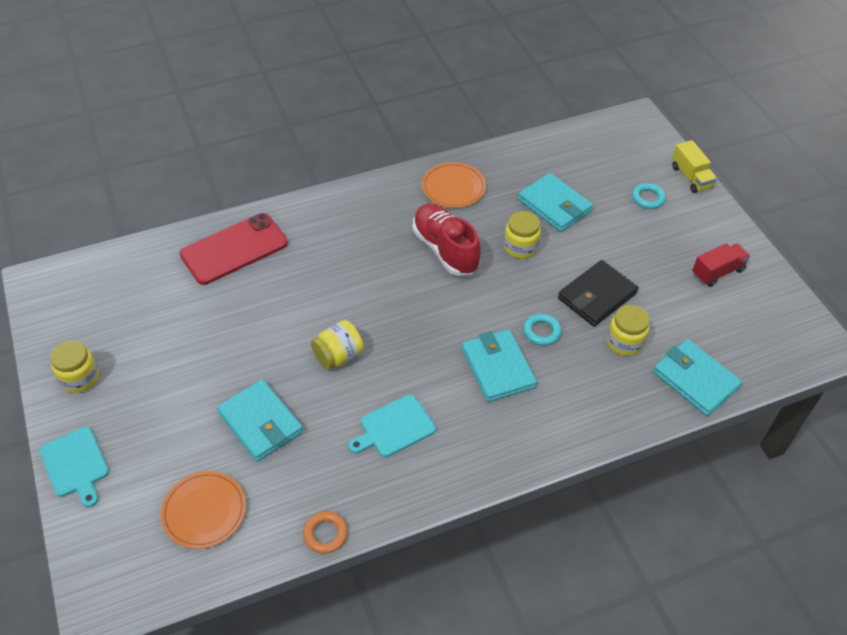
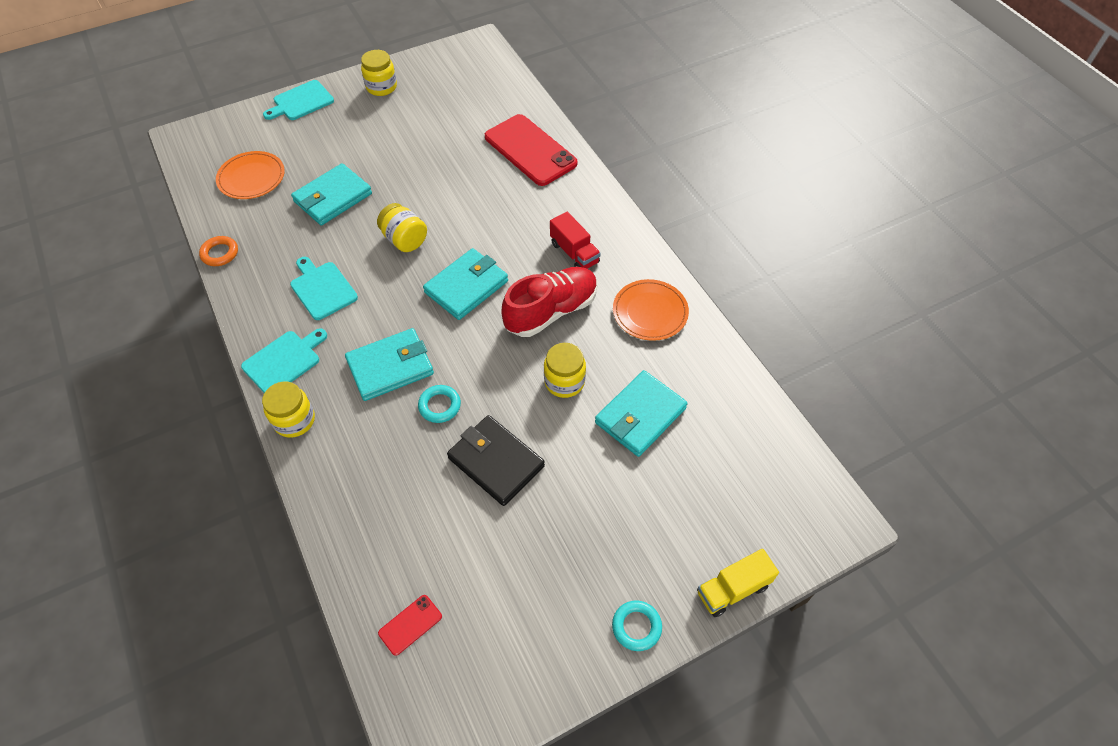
camera: 85 degrees right, 5 degrees up
(484, 457) = (284, 361): none -> turquoise cutting board
(624, 342) = (427, 491): yellow jar -> yellow jar (294, 420)
(648, 198) = (676, 527): turquoise ring -> turquoise ring (636, 627)
(695, 380) = (372, 568): turquoise wallet -> turquoise wallet (466, 287)
(717, 272) = (550, 611): red truck -> red truck (574, 253)
(738, 355) = (410, 624): none -> red phone

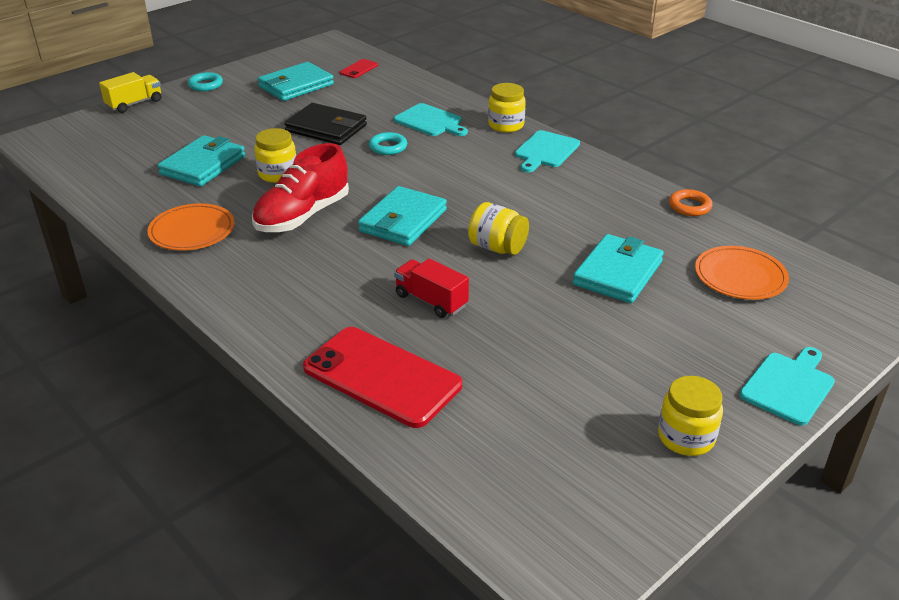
camera: 165 degrees right, 20 degrees down
(322, 289) = (555, 197): turquoise cutting board -> turquoise cutting board (430, 121)
(390, 367) = (446, 160): turquoise wallet -> turquoise wallet (296, 85)
(574, 253) = (287, 267): red truck -> red truck (431, 301)

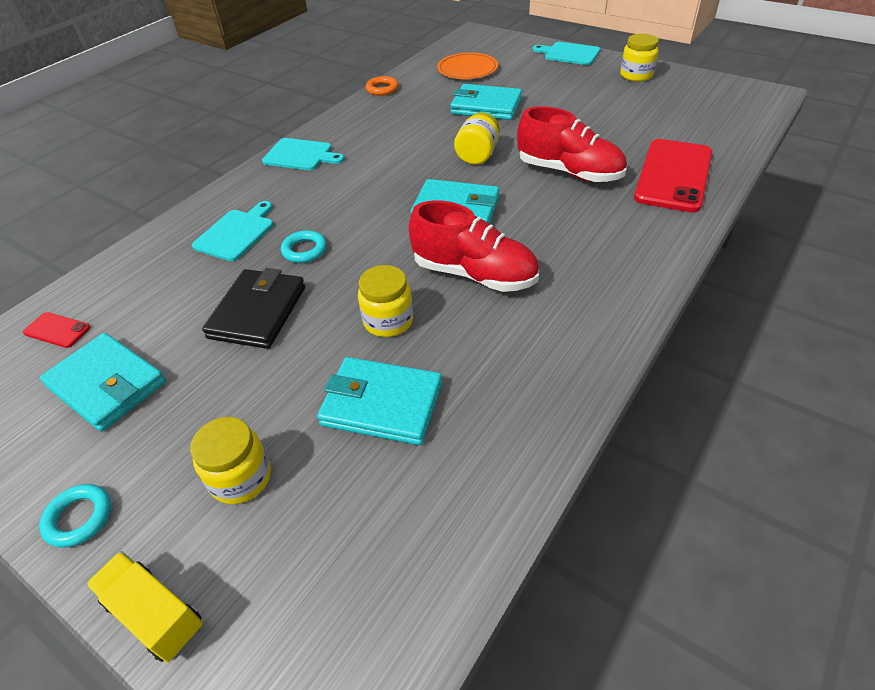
camera: 100 degrees left, 10 degrees up
(192, 231) = (543, 353): orange plate -> none
(431, 301) = (569, 172): red truck -> red shoe
(506, 125) = (245, 183): yellow jar -> yellow jar (241, 478)

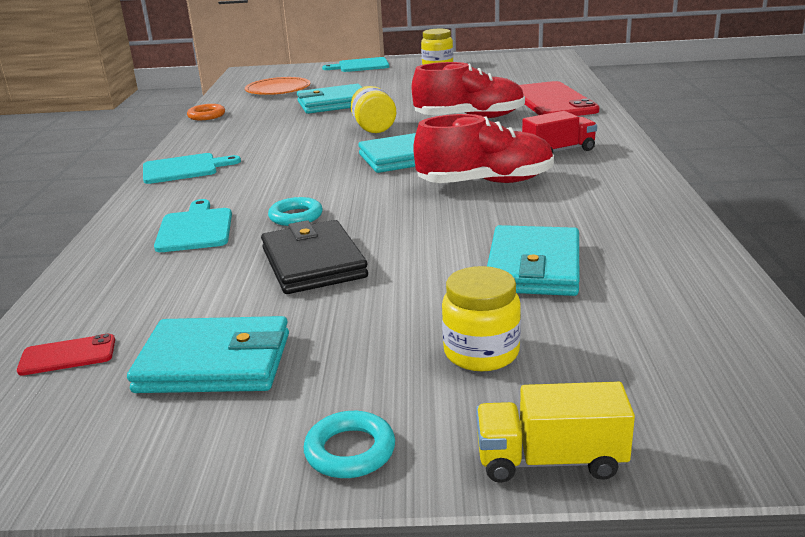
camera: 35 degrees left, 20 degrees down
(382, 404) = (533, 267): turquoise wallet -> turquoise wallet turned 60 degrees counterclockwise
(388, 321) = (455, 226): yellow jar -> none
(585, 257) = (558, 151): none -> red truck

